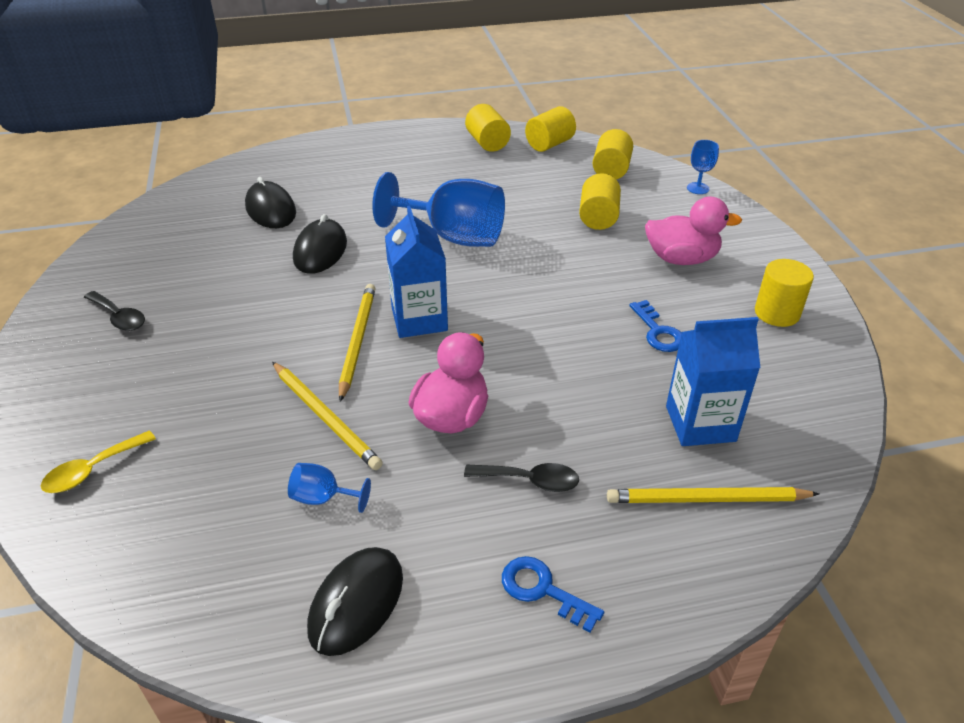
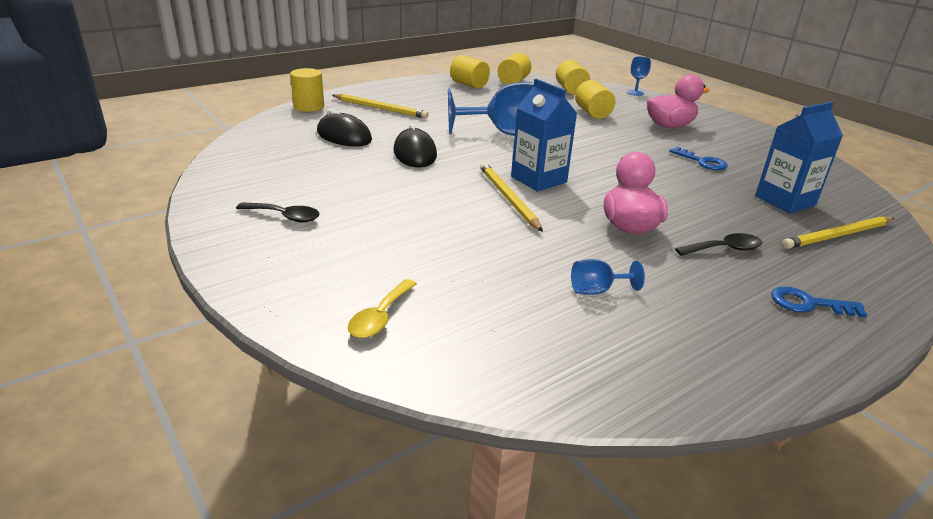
camera: 25 degrees left, 10 degrees down
(325, 417) = (538, 244): yellow pencil -> yellow pencil (380, 108)
(356, 603) = (699, 344): black mouse -> none
(777, 313) = (756, 143): yellow cylinder -> yellow cylinder (309, 107)

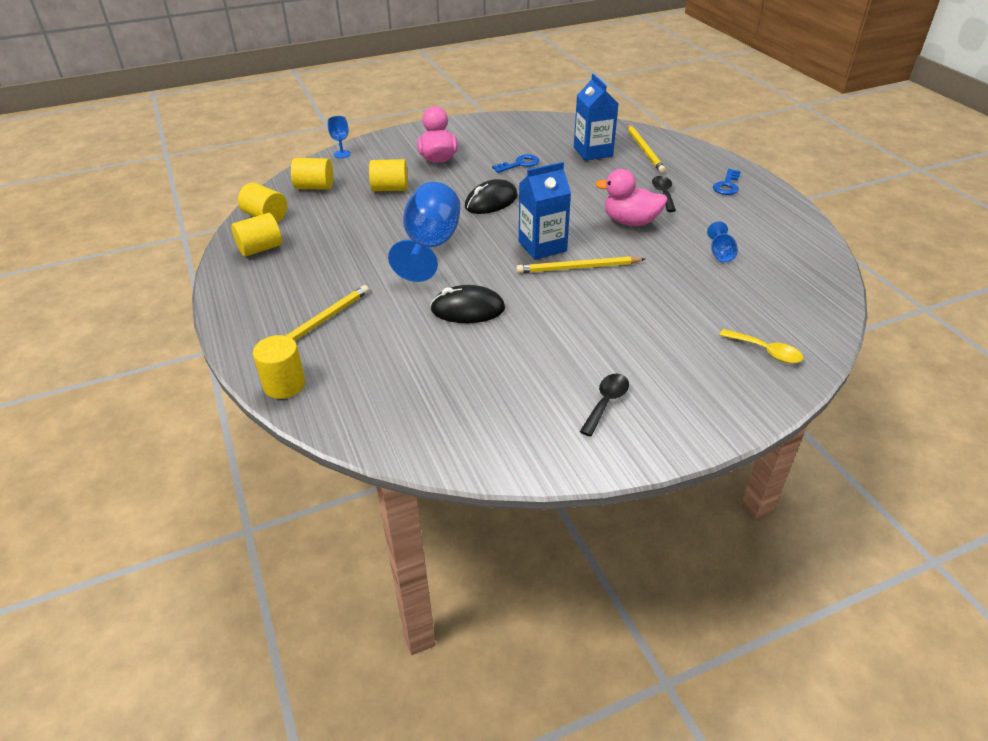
camera: 75 degrees left, 10 degrees up
(344, 136) = (403, 357): black mouse -> black mouse (491, 201)

